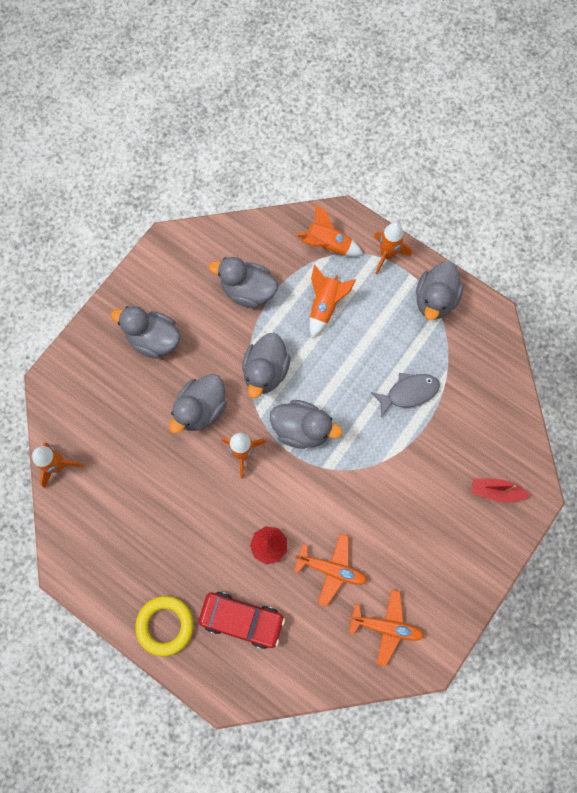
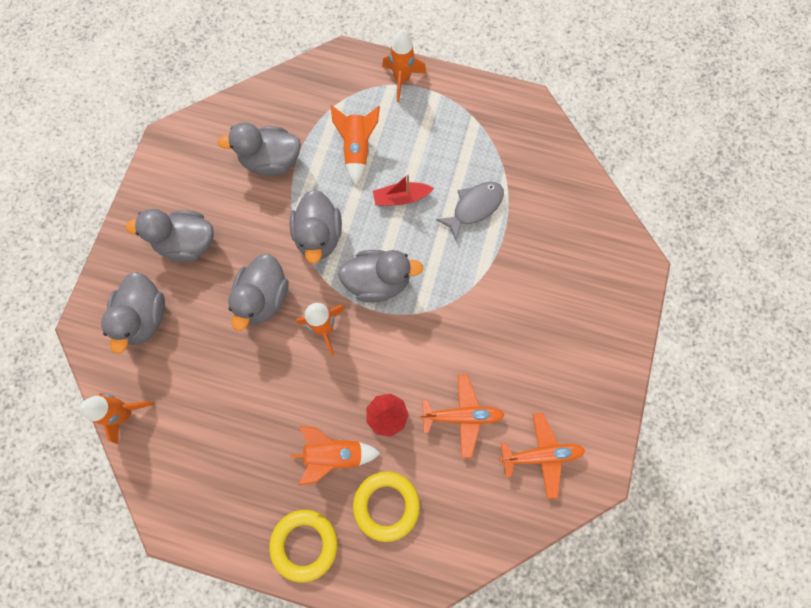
camera: 20 degrees left, 0 degrees up
(242, 619) = (386, 505): red car -> yellow ring
(328, 245) = (338, 89): orange rocket -> orange rocket (334, 454)
(435, 300) = (466, 108): grey duck -> grey duck (145, 317)
(495, 491) = (599, 275): red boat -> red boat (401, 198)

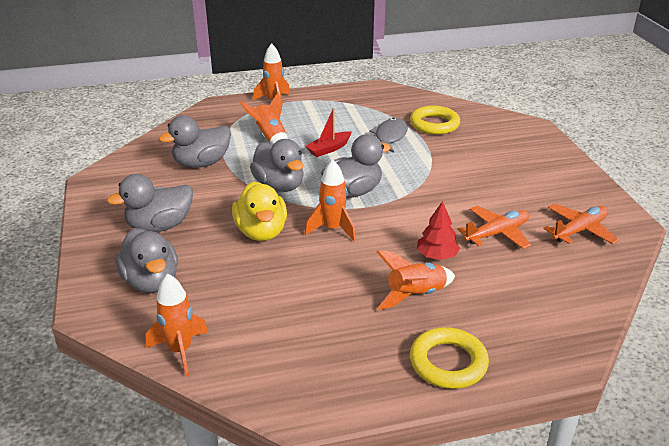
camera: 30 degrees left, 40 degrees down
(264, 298) = (261, 232): grey duck -> yellow duck
(386, 505) = (494, 306): yellow ring -> yellow ring (434, 124)

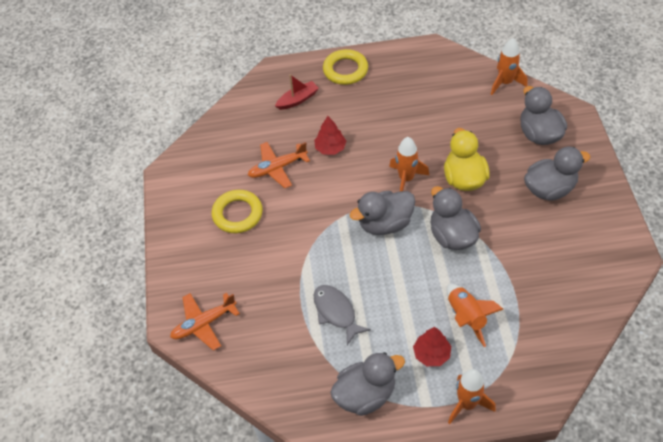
camera: 170 degrees left, 20 degrees up
(201, 163) = (533, 275): grey duck -> grey duck (365, 395)
(302, 120) = (431, 354): none -> red tree
(329, 149) = (403, 293): red boat -> red boat (298, 100)
(389, 137) = (336, 312): grey fish -> grey fish turned 120 degrees clockwise
(415, 295) = (354, 115): orange rocket -> none
(434, 124) = (281, 335): yellow ring -> yellow ring (237, 214)
(579, 230) = (212, 168): orange plane -> orange plane (204, 324)

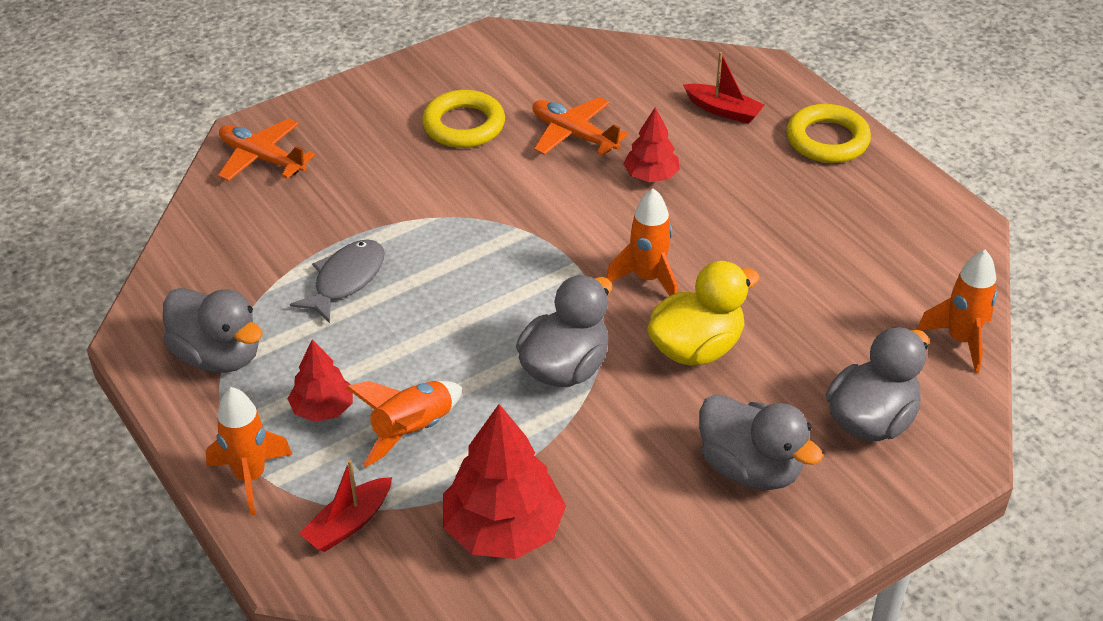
camera: 60 degrees right, 10 degrees down
(385, 224) = (541, 282): grey duck -> none
(519, 366) = (348, 523): none -> red boat
(549, 299) = (503, 529): none -> red tree

